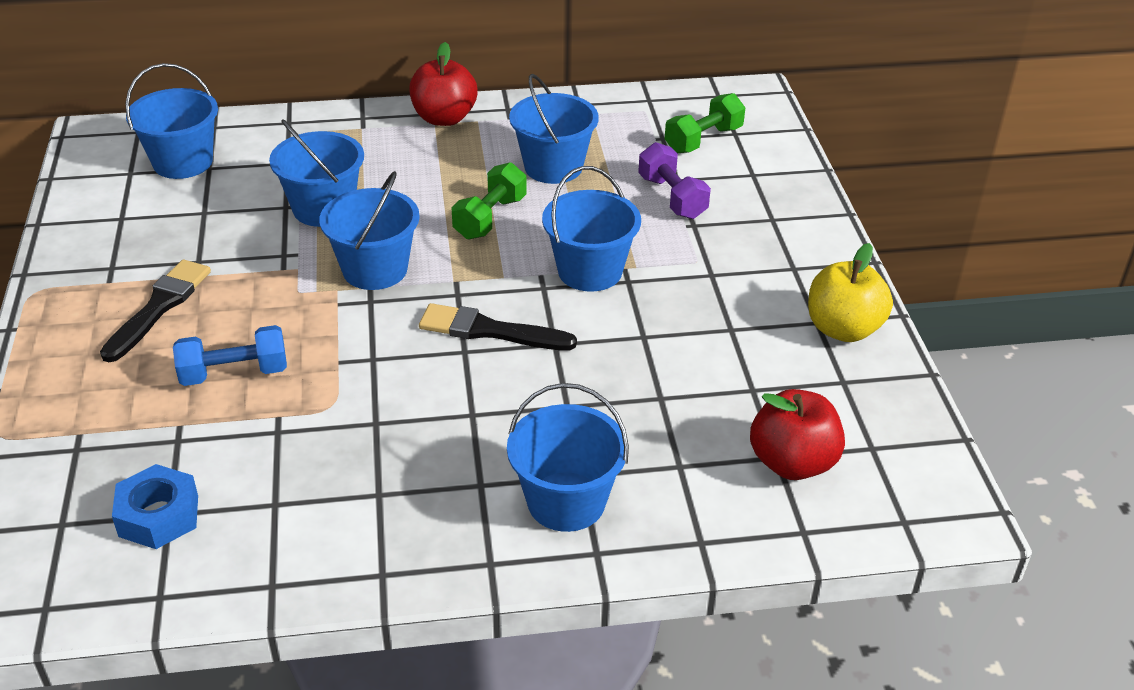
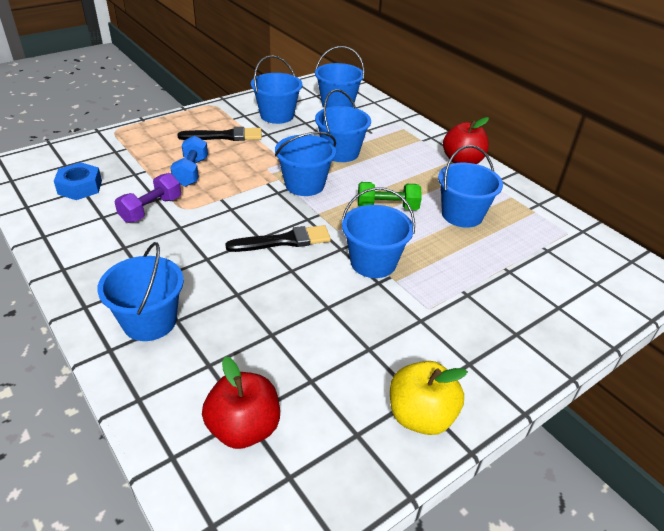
camera: 60 degrees right, 0 degrees up
(151, 233) = (277, 115): none -> blue bucket
(234, 373) = (191, 172): blue dumbbell -> blue dumbbell turned 45 degrees clockwise
(489, 330) = (284, 241): black brush -> black brush turned 90 degrees clockwise
(672, 197) = (486, 275): purple dumbbell -> purple dumbbell (151, 209)
(703, 140) = (569, 270): green dumbbell -> none

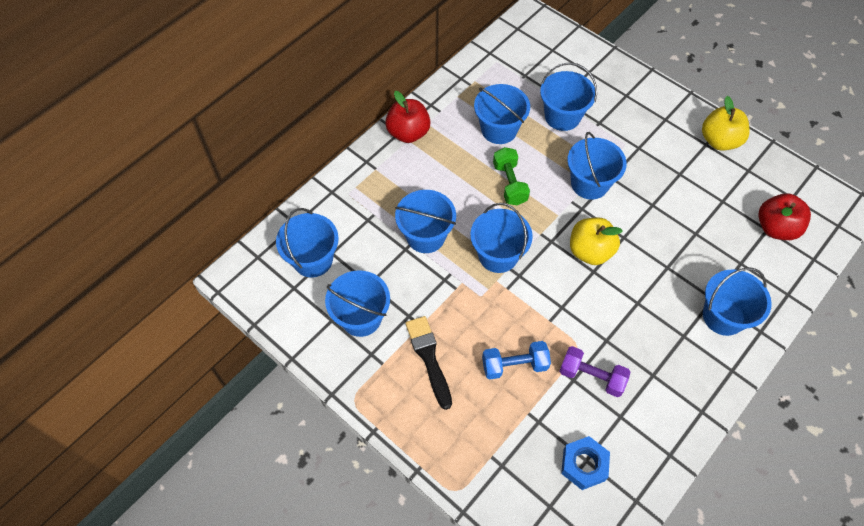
camera: 100 degrees left, 20 degrees up
(284, 241) = (590, 251): black brush -> yellow apple
(479, 265) = (562, 116): none -> blue bucket

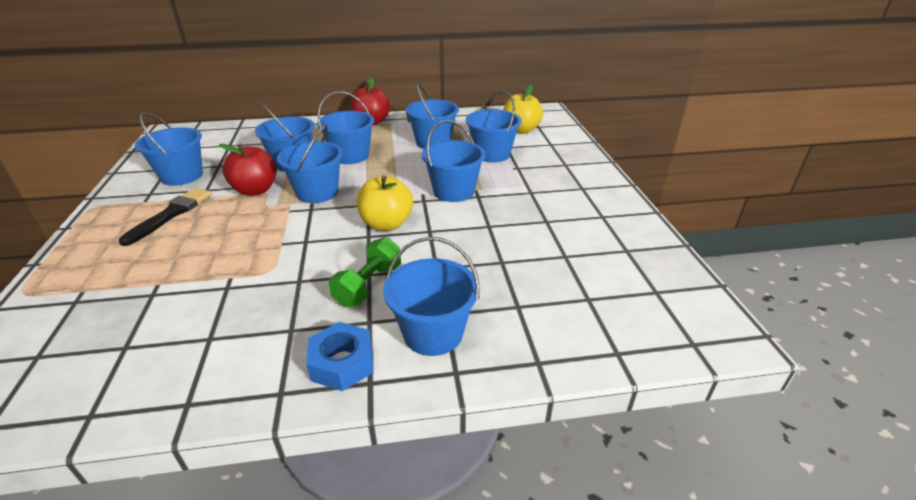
camera: 40 degrees right, 25 degrees down
(313, 259) = (214, 143): blue bucket -> blue bucket (350, 156)
(509, 183) = (393, 166): green dumbbell -> green dumbbell (368, 285)
(514, 365) = (208, 251): blue dumbbell -> none
(584, 465) = (116, 349): blue nut -> blue nut (342, 363)
(591, 376) = (242, 295): purple dumbbell -> none
(719, 141) = (620, 220): yellow apple -> yellow apple (520, 130)
(776, 228) = (600, 303): red apple -> red apple (255, 190)

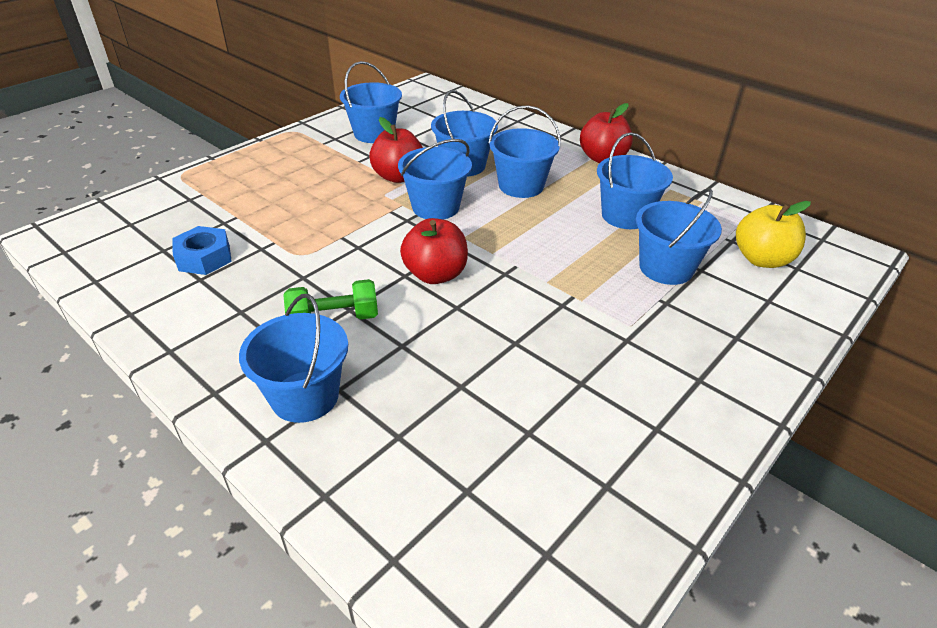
camera: 50 degrees right, 5 degrees up
(171, 214) = (320, 165): black brush -> none
(342, 363) = (224, 363): blue nut -> blue nut (204, 258)
(386, 224) = (435, 274): yellow apple -> red apple
(453, 191) = (548, 283): blue bucket -> none

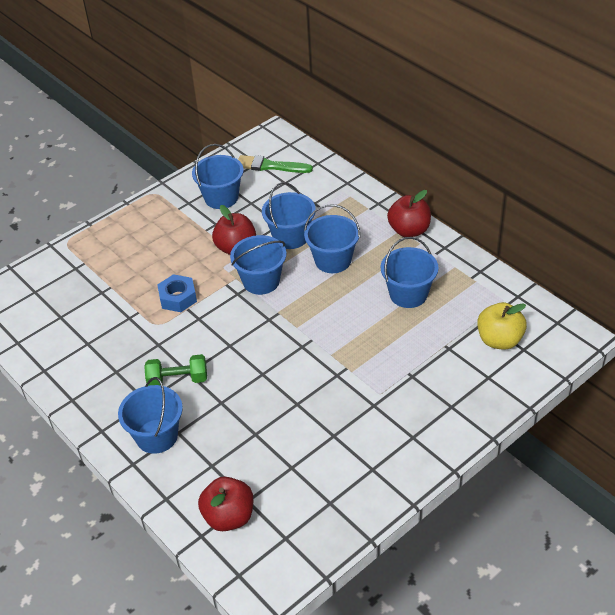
camera: 10 degrees right, 5 degrees up
(204, 258) = (89, 325): blue nut -> blue nut (178, 298)
(427, 108) = (270, 166): none -> green brush
(435, 274) = (251, 345): red apple -> red apple (229, 517)
(666, 268) = (422, 346): blue bucket -> none

